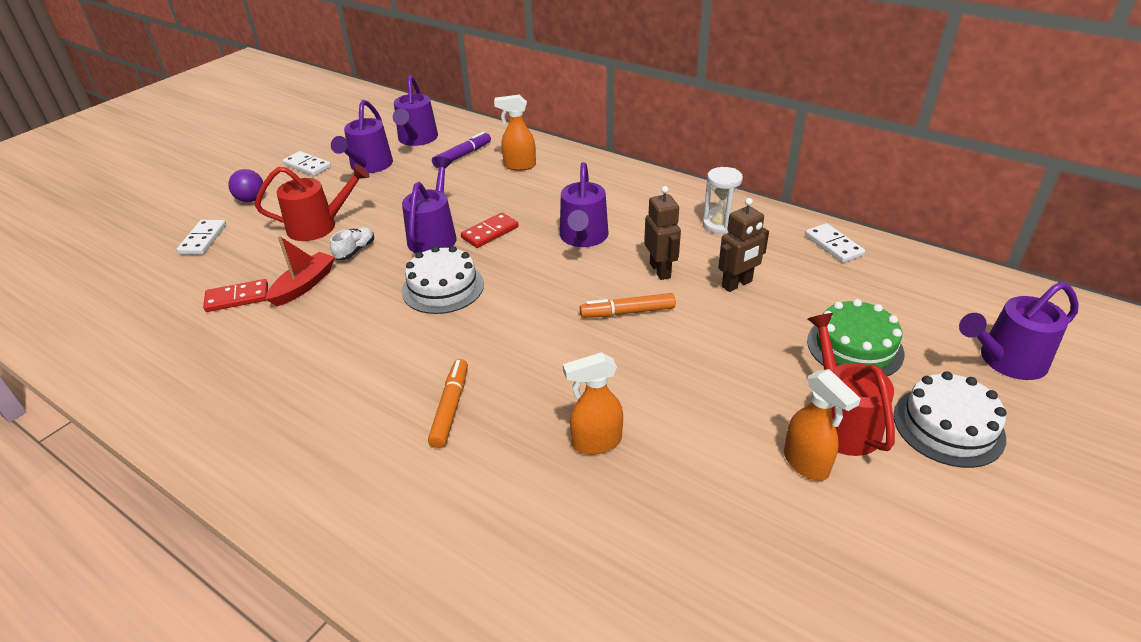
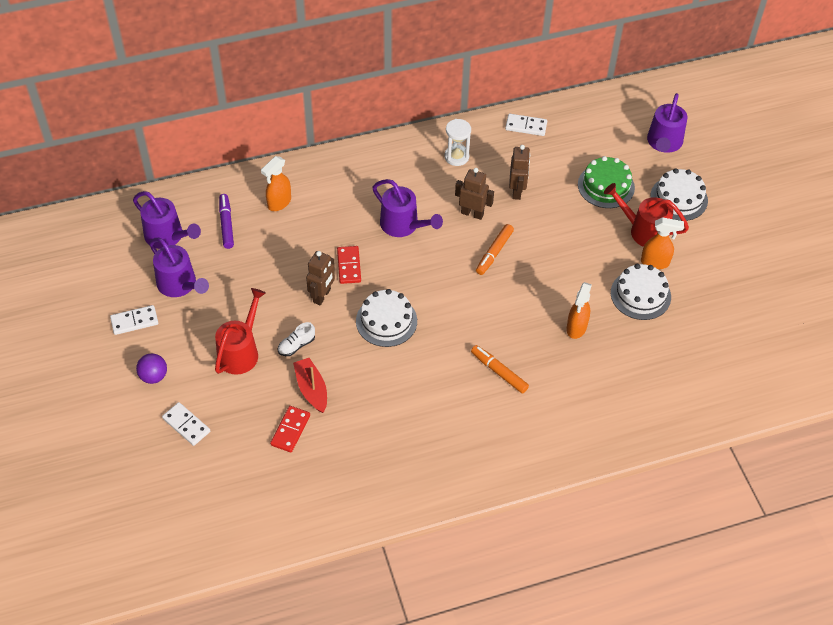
camera: 55 degrees left, 15 degrees up
(355, 251) = (296, 345): white shoe -> white shoe turned 105 degrees counterclockwise
(434, 236) = (322, 296): purple watering can -> brown robot
(731, 479) = (640, 295): none -> white cake

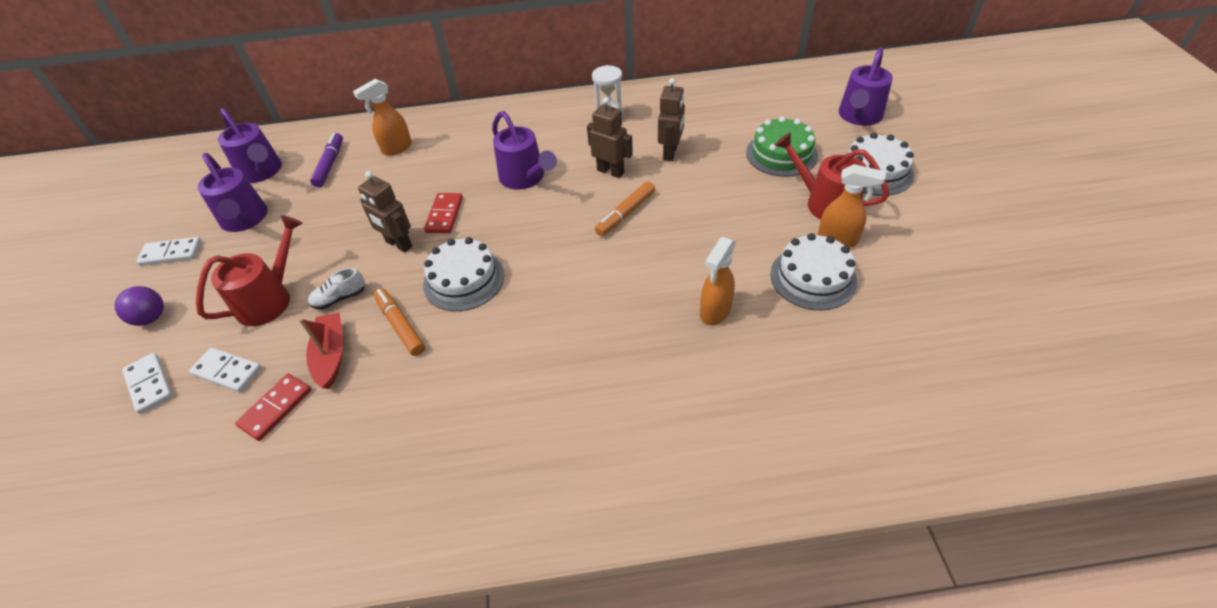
camera: 15 degrees right, 5 degrees down
(322, 296) = (398, 244): brown robot -> brown robot turned 90 degrees clockwise
(499, 372) = (591, 360): orange marker -> orange marker (400, 326)
(526, 126) = (696, 94): white domino -> white domino (228, 371)

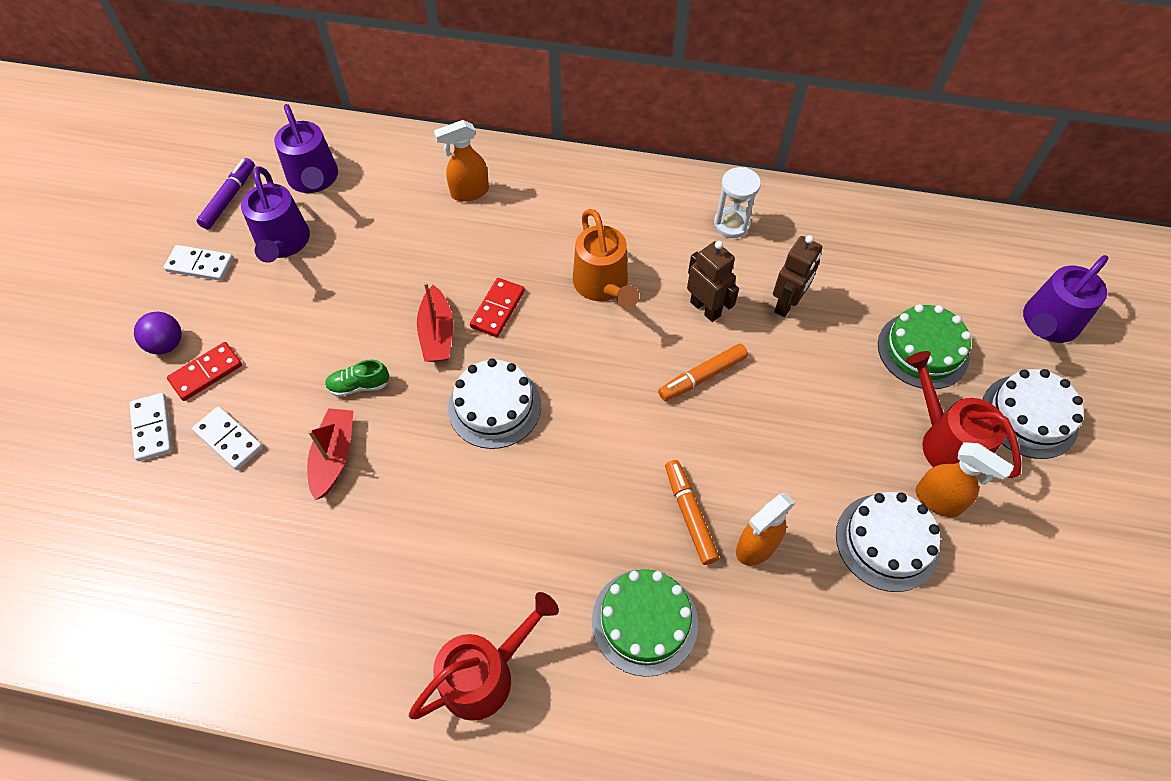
camera: 15 degrees right, 10 degrees up
(270, 298) = (288, 361): red watering can -> red watering can (485, 674)
(276, 408) = (266, 501): red domino -> red domino (206, 373)
(330, 165) = (390, 193): purple marker -> purple marker (229, 198)
(340, 298) = (359, 385): white shoe -> green shoe
(398, 244) = (437, 333): brown robot -> red boat
(400, 326) = (413, 444): orange marker -> orange marker (689, 515)
(525, 178) = (603, 286): purple watering can -> orange watering can
(646, 392) = (644, 621): none -> green cake

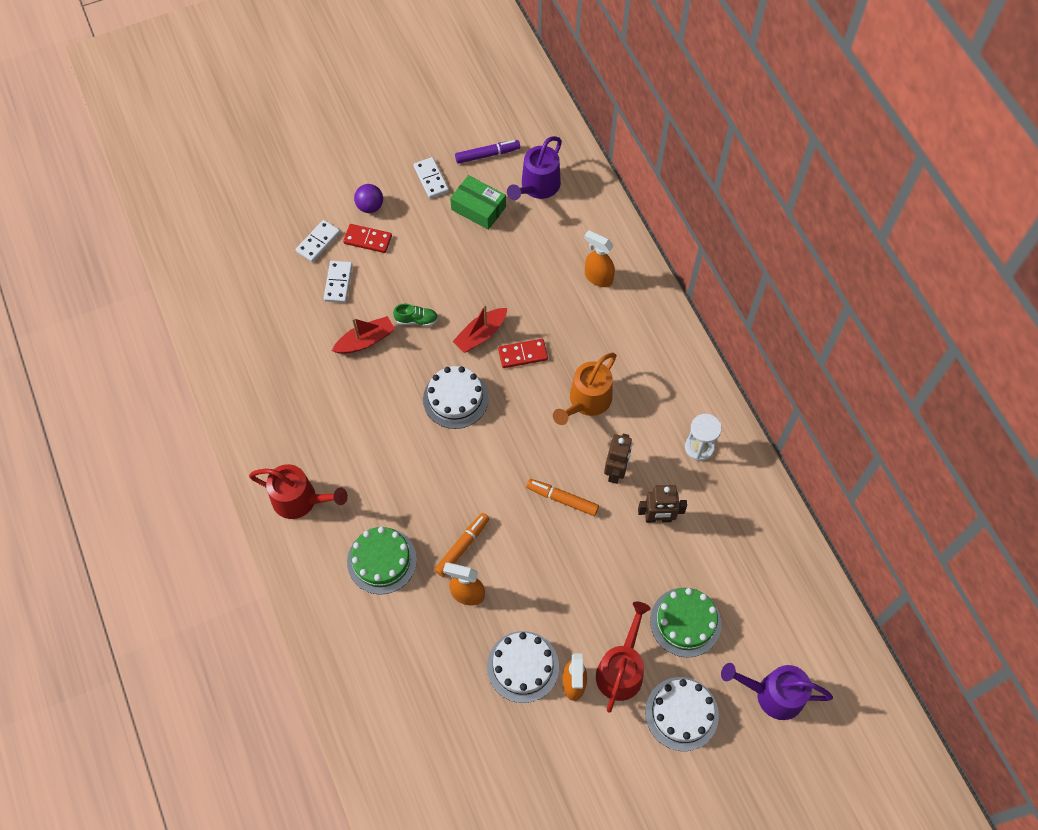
camera: 55 degrees right, 5 degrees up
(283, 244) = (478, 208): purple watering can -> green box
(359, 385) = (416, 320): green shoe -> green shoe turned 135 degrees clockwise

